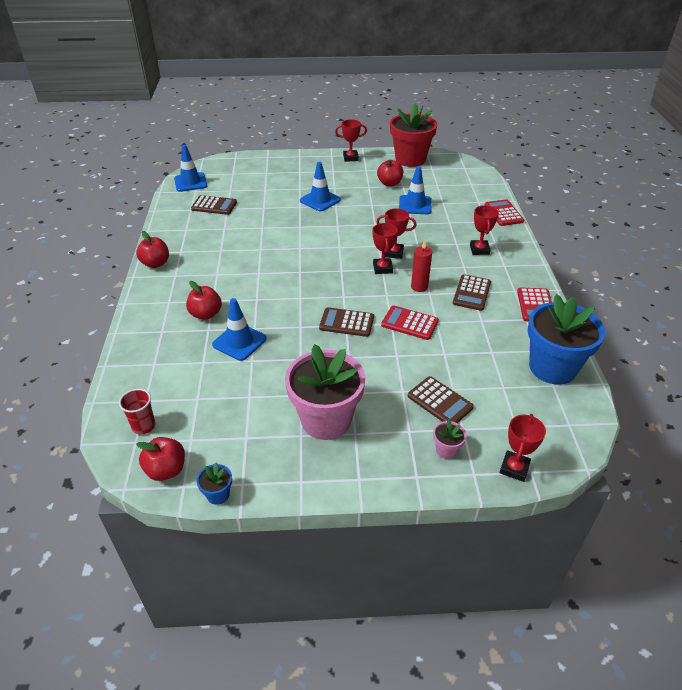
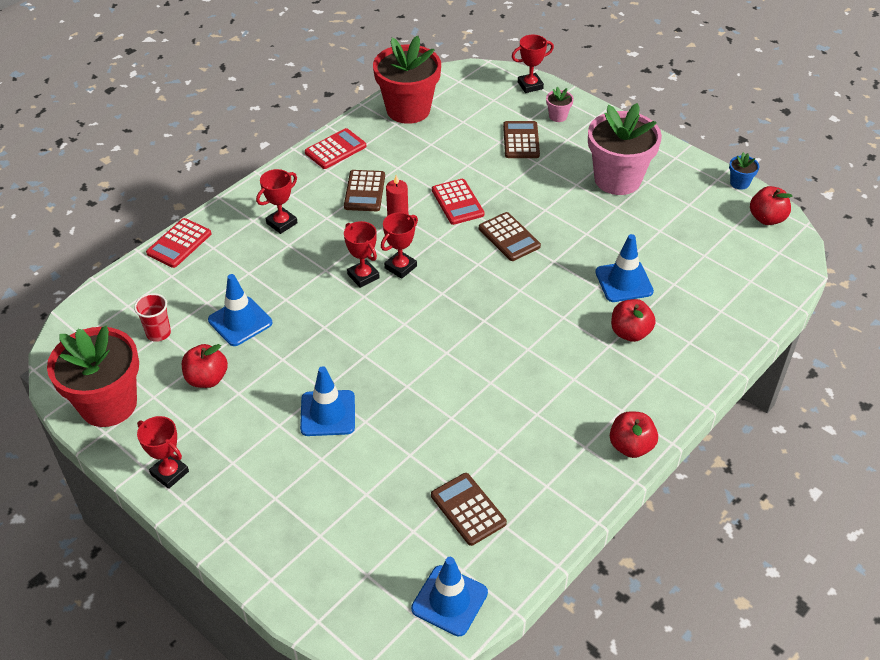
camera: 135 degrees left, 5 degrees up
(143, 426) = (765, 260): red cup -> red cup (158, 333)
(472, 293) = (364, 191): brown calculator -> brown calculator turned 120 degrees clockwise
(552, 367) = (408, 109): blue flower pot -> red flower pot

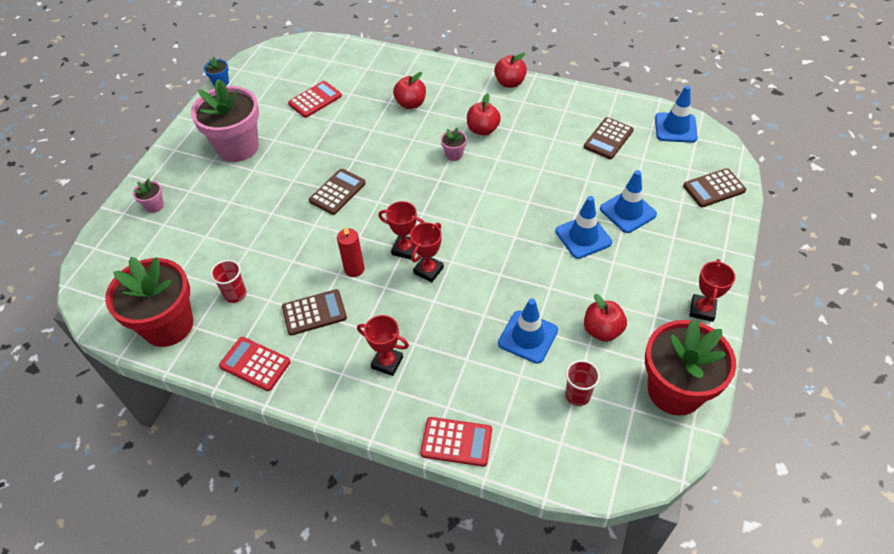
camera: 110 degrees left, 5 degrees up
(417, 149) = (235, 294): none -> red cup
(457, 202) = (305, 238): red calculator -> red calculator (315, 100)
(518, 345) = (454, 154): none -> pink flower pot
(521, 140) = (199, 221): brown calculator -> brown calculator (714, 188)
(530, 85) = (105, 239): red trophy -> none
(624, 282) = (360, 117): blue traffic cone -> blue traffic cone (628, 211)
(766, 218) = (259, 63): red apple -> red apple (482, 130)

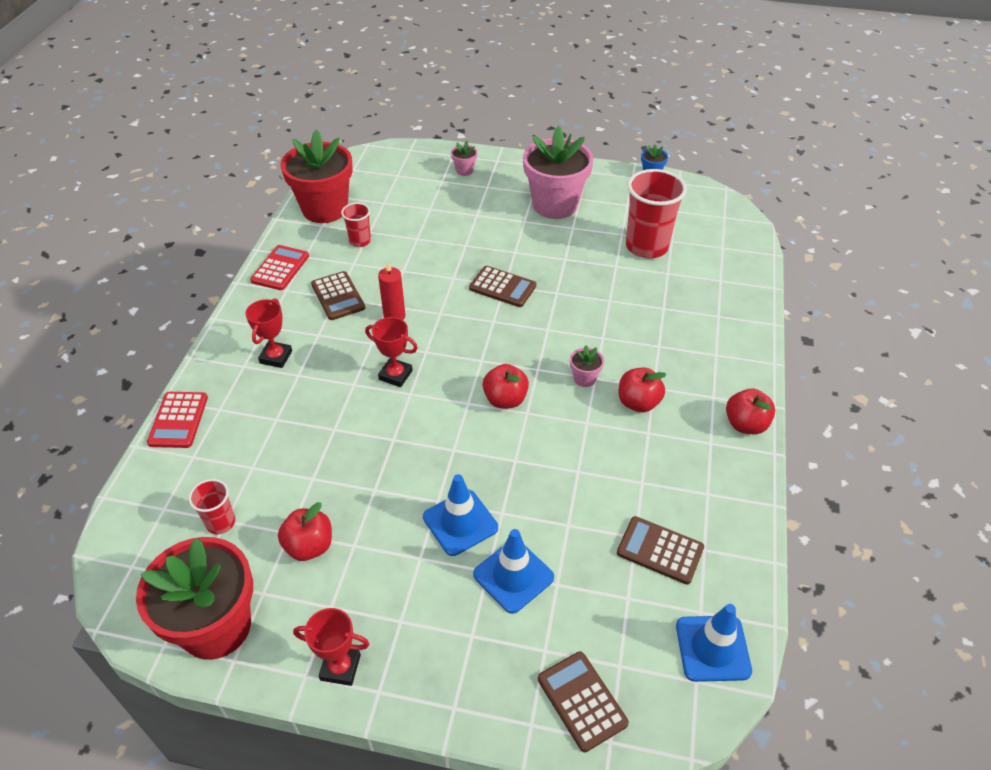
camera: 80 degrees right, 5 degrees down
(315, 100) = (646, 246): red calculator -> red cup
(405, 249) = (425, 352): red trophy -> none
(410, 104) = (667, 328): red apple -> red apple (505, 399)
(528, 337) = (302, 471): blue traffic cone -> none

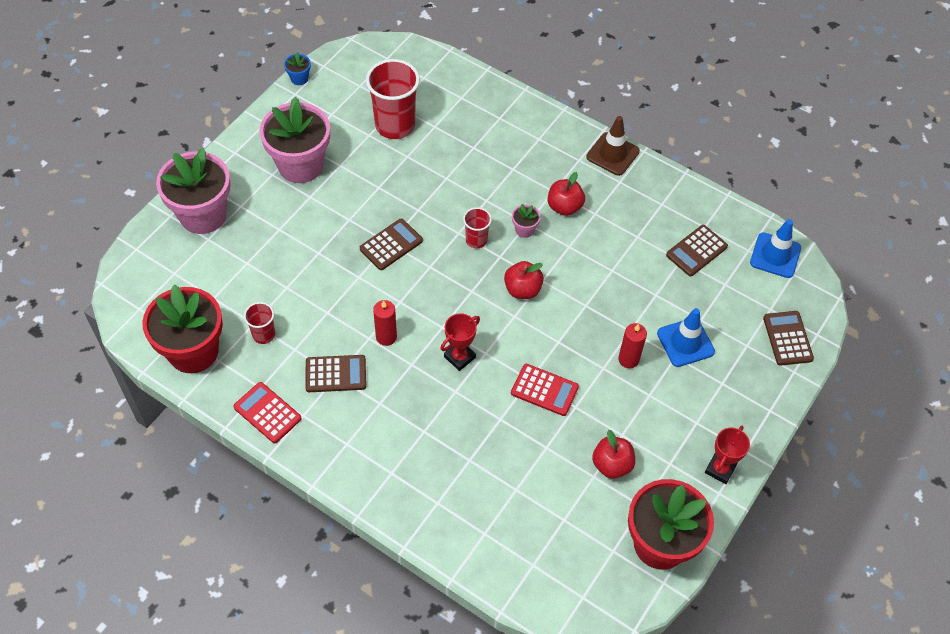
camera: 70 degrees left, 10 degrees up
(178, 420) = (436, 538): red calculator -> red calculator (544, 390)
(220, 522) = (565, 523): red cup -> red cup (476, 240)
(276, 357) = (393, 443): red trophy -> none
(460, 522) = (628, 359): blue traffic cone -> red candle
(464, 170) = (203, 215): pink flower pot -> pink flower pot, size x2.45
(581, 701) = (787, 338): brown calculator -> brown calculator turned 90 degrees clockwise
(745, 424) = (612, 154): red apple -> brown traffic cone

